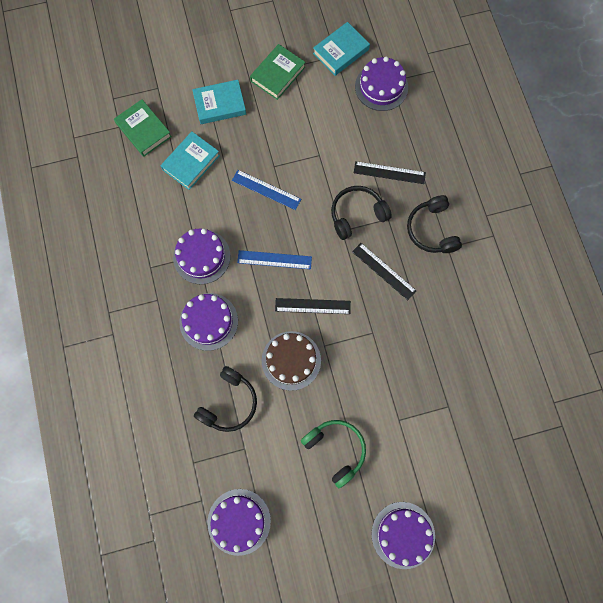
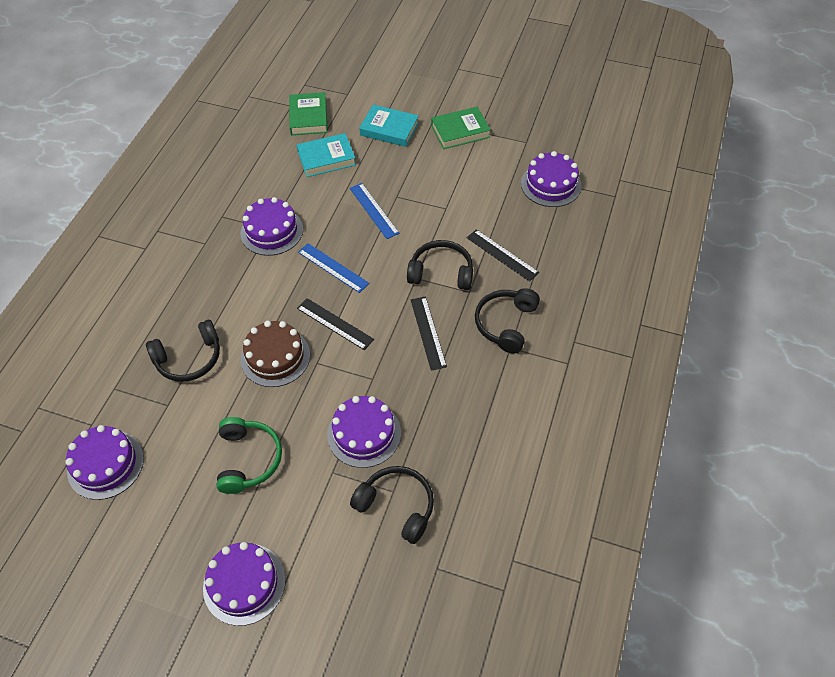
camera: 35 degrees right, 20 degrees down
(208, 321) = (232, 283): purple cake -> purple cake (364, 434)
(341, 51) = (534, 141): turquoise book -> none
(458, 415) = (397, 506): none -> black headphones

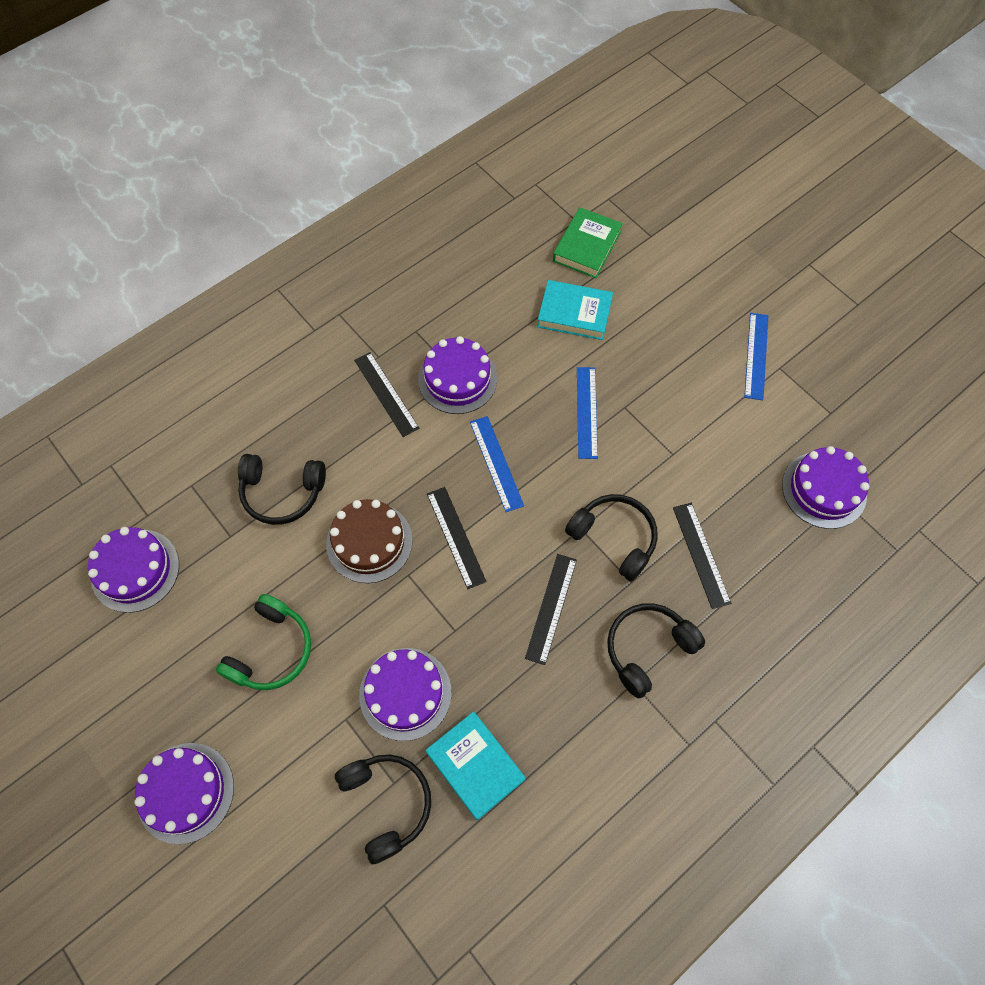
camera: 30 degrees right, 10 degrees up
(226, 263) = (386, 394): none -> black ruler
(389, 129) = (671, 310): turquoise book -> turquoise book (475, 766)
(460, 131) = (756, 356): green book -> blue ruler

